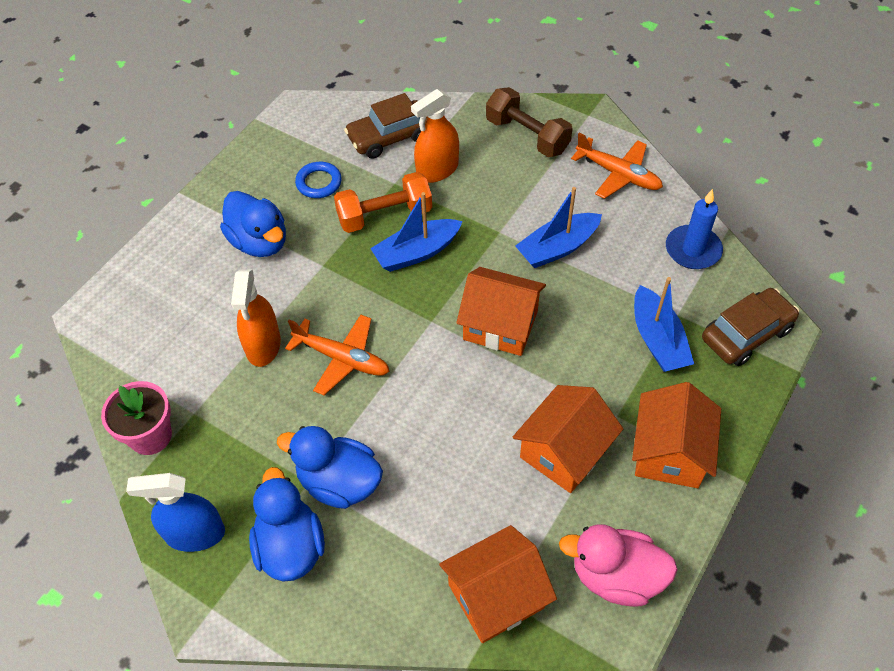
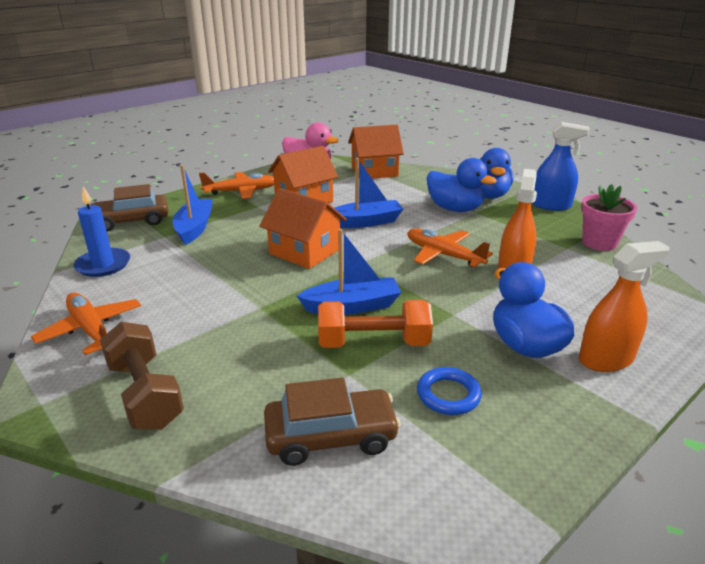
camera: 165 degrees left, 25 degrees down
(437, 170) = (288, 377): orange spray bottle -> orange spray bottle (606, 359)
(557, 248) = (215, 286): blue boat -> blue boat (365, 222)
(669, 453) = (241, 191): orange house -> orange plane

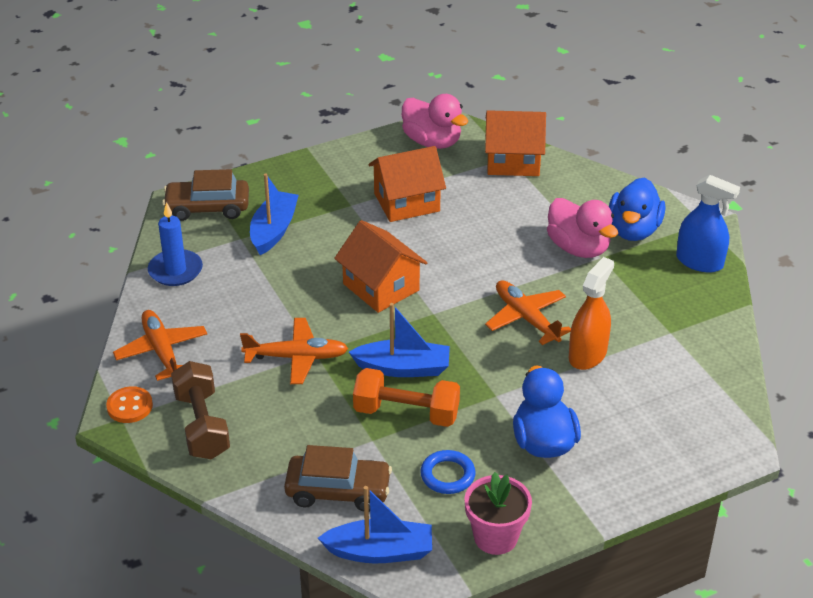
camera: 15 degrees right, 10 degrees up
(52, 389) = (129, 406): none -> orange button
(241, 191) = (337, 175): orange plane -> orange plane (296, 357)
(365, 222) = (463, 253): blue boat -> blue boat (380, 551)
(455, 209) = (578, 248): blue duck -> pink duck
(599, 243) = (713, 331): pink flower pot -> pink flower pot (495, 537)
(606, 359) = (608, 470): orange spray bottle -> none

